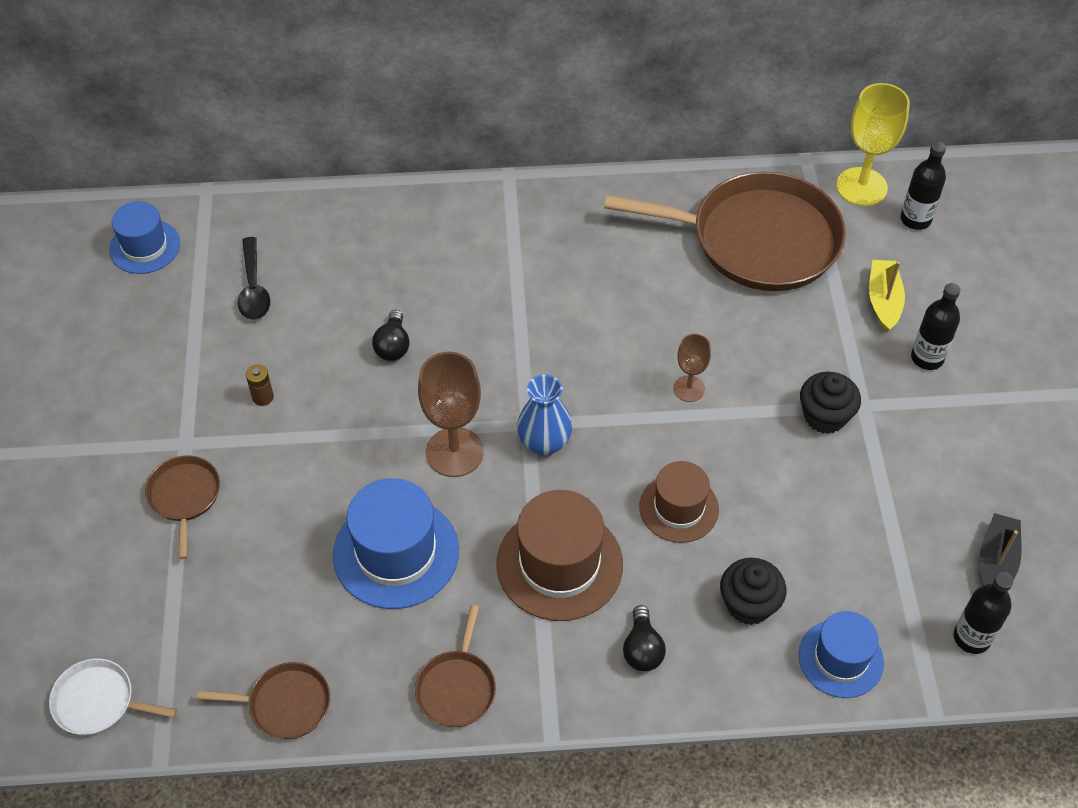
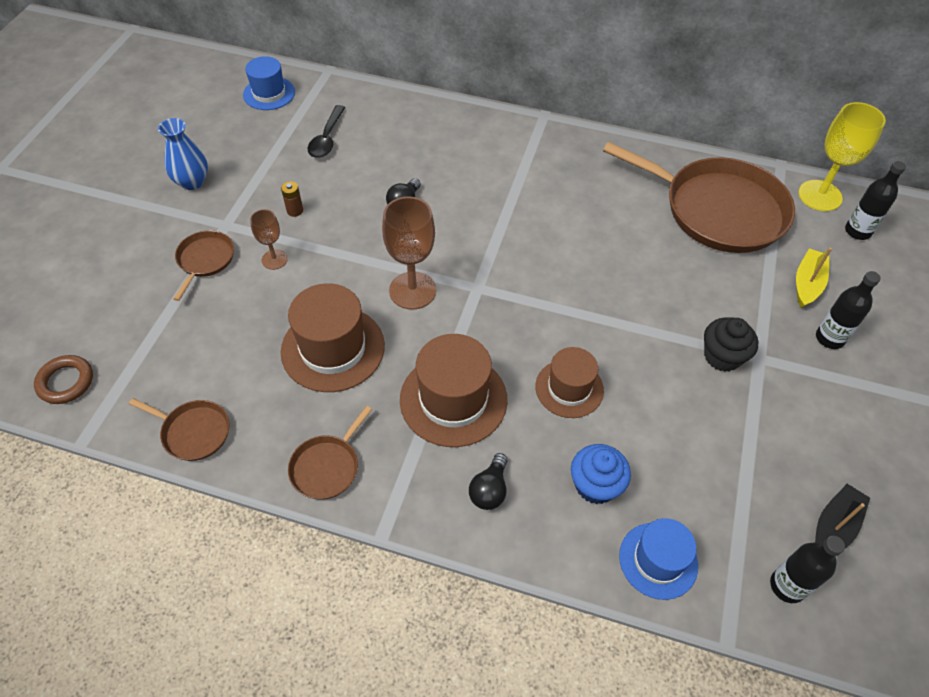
camera: 20 degrees right, 0 degrees up
(98, 702) = (66, 382): white pan -> brown ring
(396, 552) = (333, 348): blue hat -> brown hat
(544, 442) = (484, 305): blue vase -> blue vase (192, 182)
(689, 389) = (616, 301): brown goblet -> brown goblet (274, 259)
(748, 604) = (595, 485): black cupcake -> blue cupcake

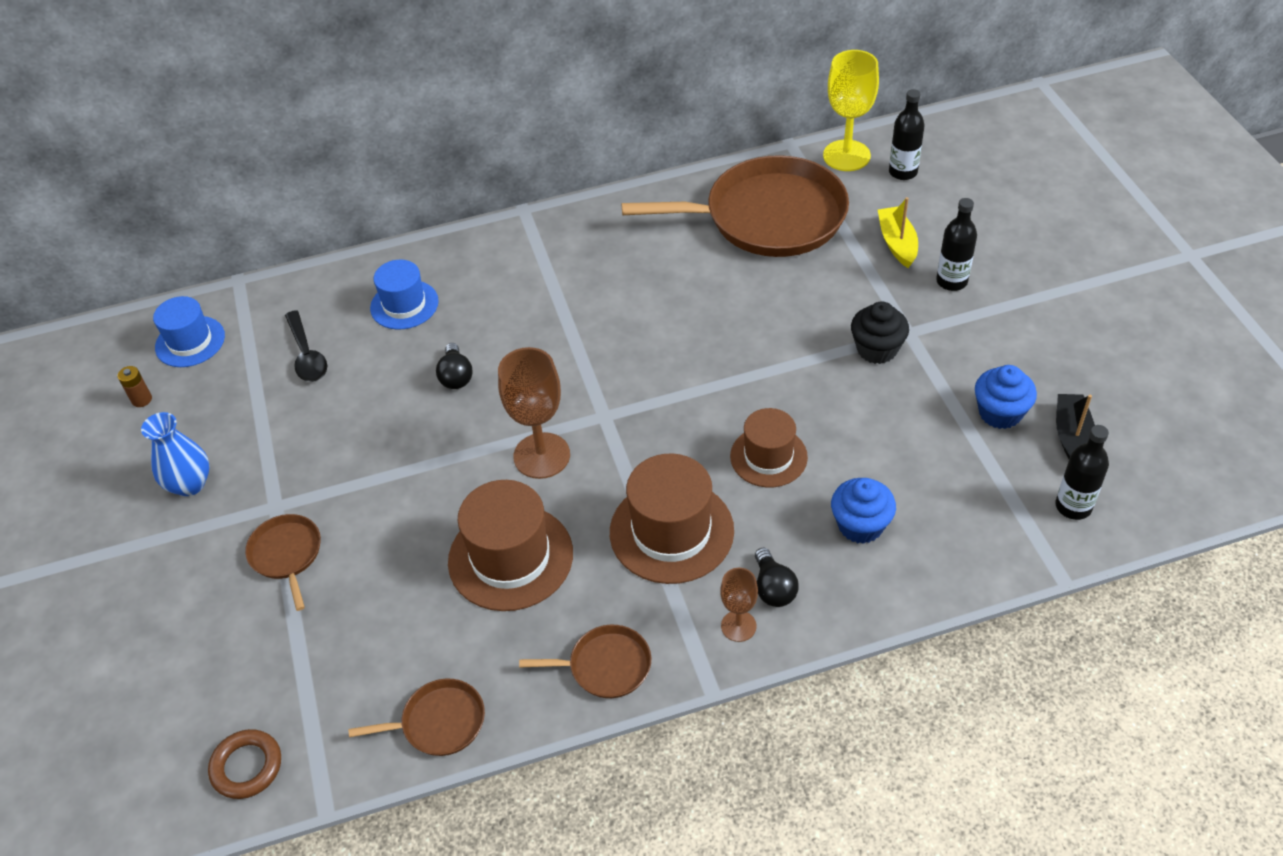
camera: 30 degrees left, 5 degrees down
(274, 259) = (366, 509): brown goblet -> brown goblet (738, 626)
(295, 211) = (341, 448): brown battery -> brown battery (142, 400)
(327, 467) = (605, 666): brown pan -> brown pan turned 90 degrees counterclockwise
(658, 560) = (961, 553): blue hat -> blue hat (404, 305)
(785, 468) = (1000, 413): none -> blue cupcake

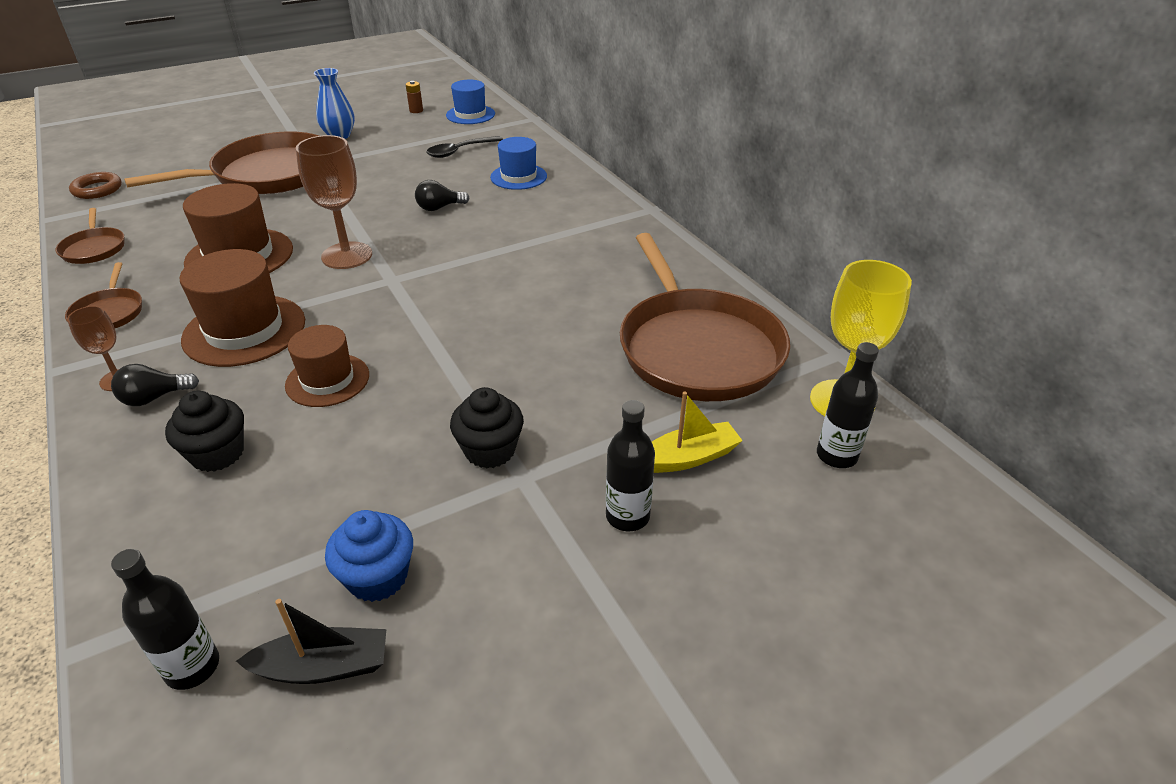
camera: 75 degrees right, 10 degrees down
(287, 555) = (269, 174): brown pan -> brown pan, size x2.25
(860, 525) = (217, 454): blue cupcake -> black cupcake

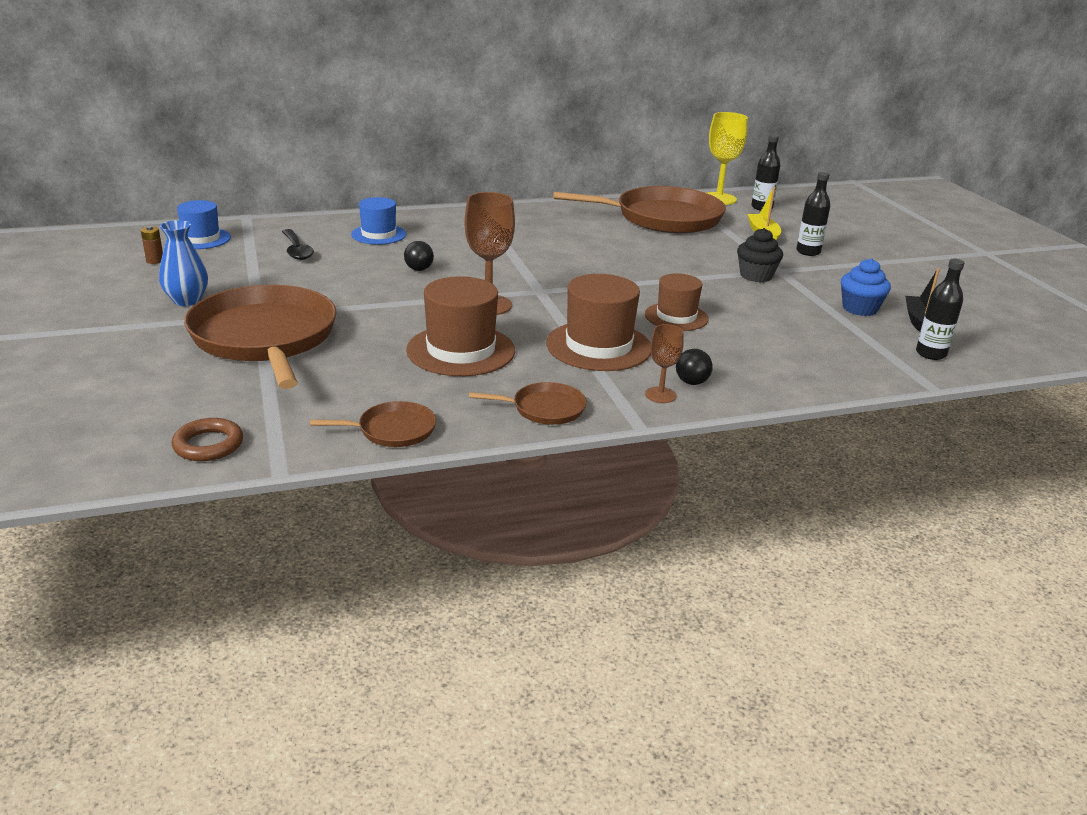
camera: 80 degrees left, 10 degrees down
(217, 454) = (757, 352): black cupcake -> none

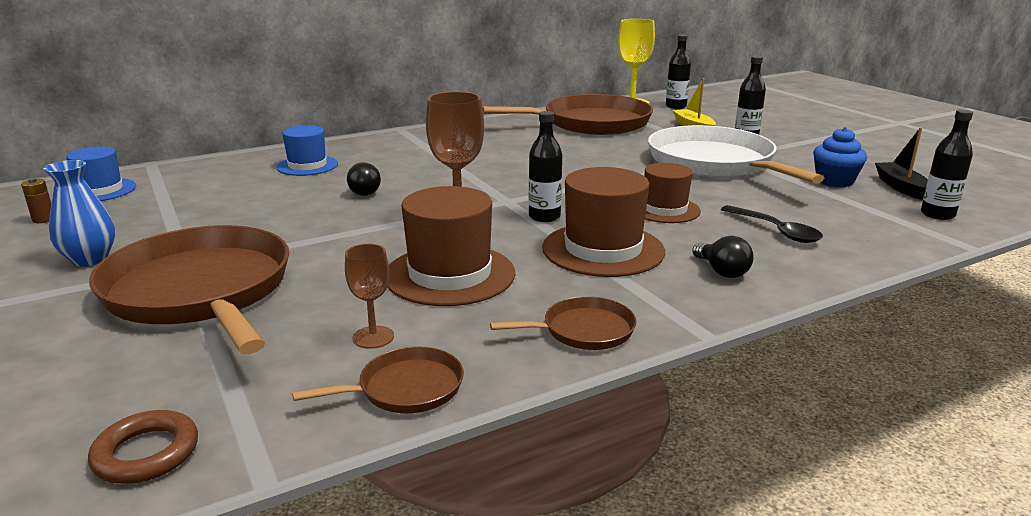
camera: 10 degrees left, 5 degrees down
(297, 250) = (218, 190): black spoon -> black spoon (776, 231)
(564, 310) = (544, 217): none -> black bottle
(660, 395) = (705, 294): brown goblet -> brown goblet (373, 337)
(756, 276) = (714, 163): black cupcake -> white pan

